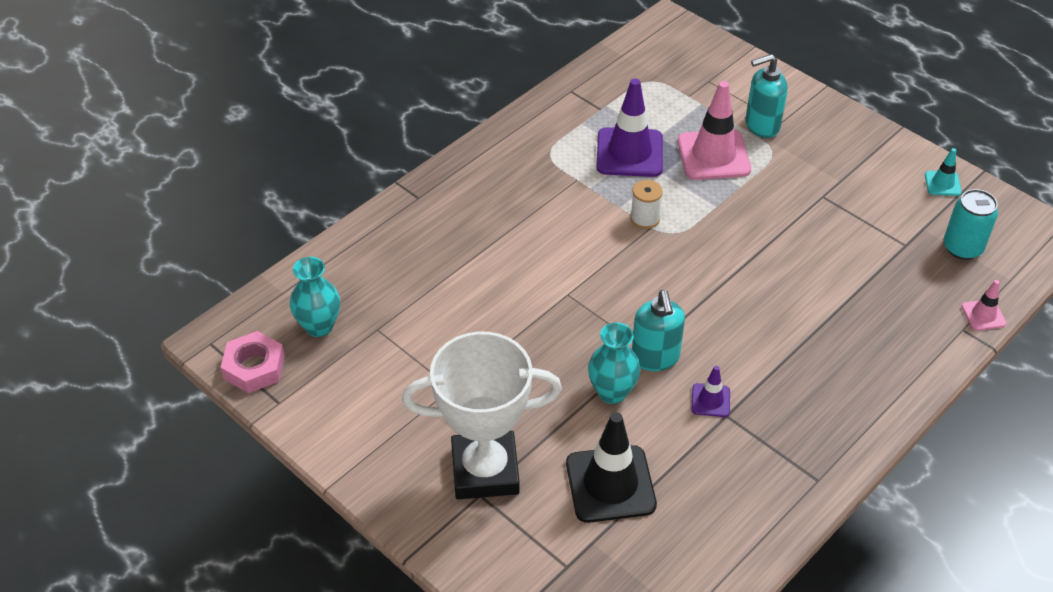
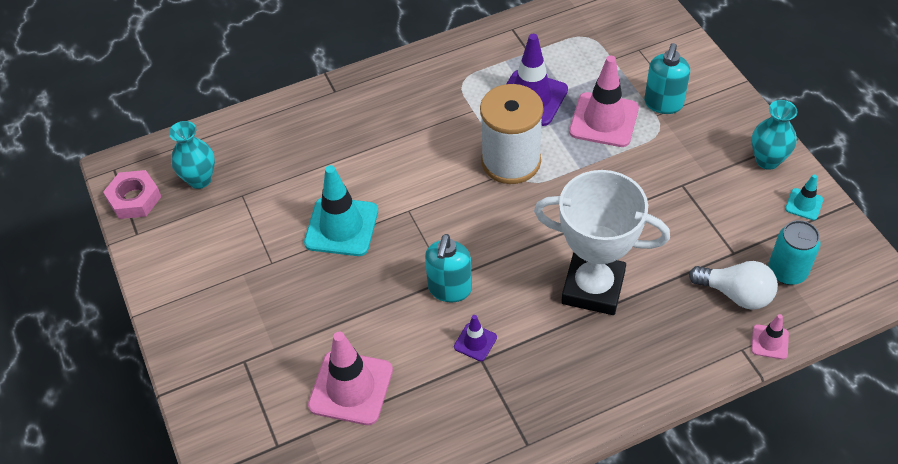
camera: 25 degrees right, 5 degrees up
(485, 470) = (259, 342): white trophy -> white trophy (593, 288)
(506, 330) = (341, 227): none -> turquoise traffic cone
(610, 484) = (351, 388): black traffic cone -> pink traffic cone
(612, 392) = (397, 308): turquoise vase -> turquoise vase (767, 160)
(645, 218) = (511, 161): white spool -> white spool, size x2.21
(761, 126) = (663, 104): turquoise soap dispenser -> turquoise soap dispenser turned 75 degrees counterclockwise
(929, 281) = (736, 294): none -> white light bulb

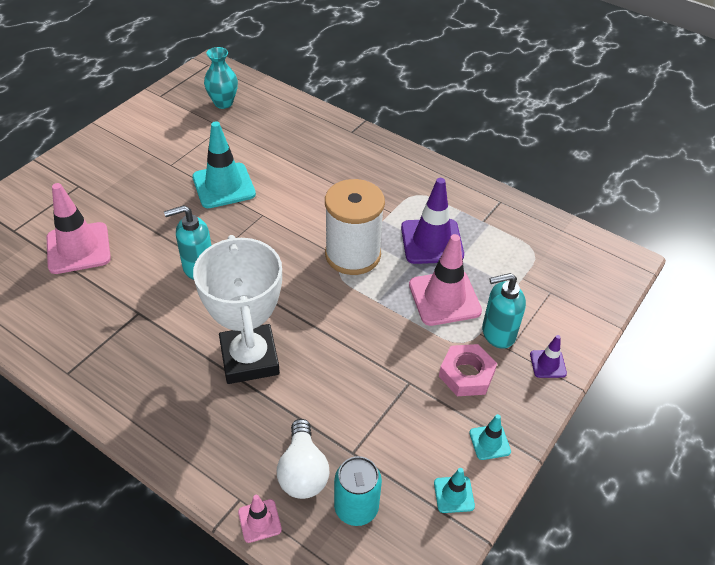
camera: 55 degrees right, 5 degrees down
(134, 199) = (188, 83): pink nut -> pink nut (466, 374)
(475, 342) = (154, 302): purple traffic cone -> purple traffic cone (548, 364)
(767, 160) = (489, 442): turquoise vase -> turquoise traffic cone

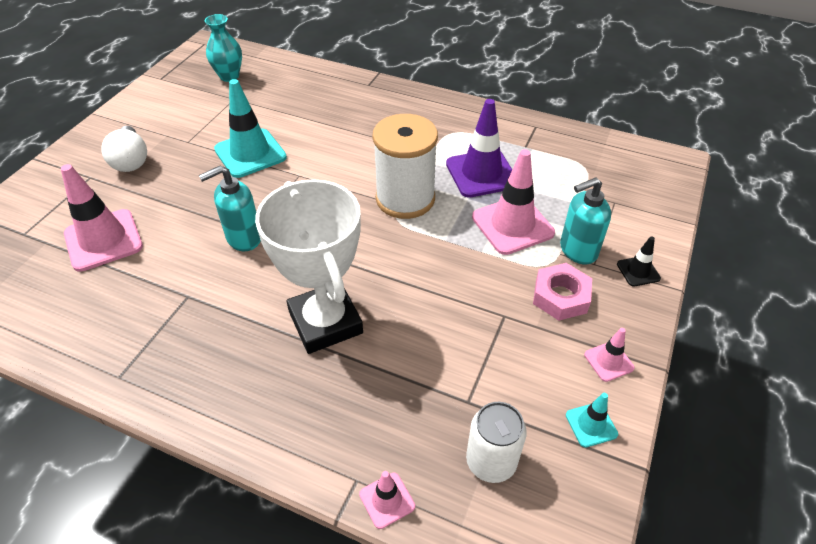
camera: 10 degrees left, 0 degrees up
(303, 471) = (420, 433): white light bulb -> white light bulb (131, 160)
(356, 508) = (491, 461): turquoise can -> white can
(489, 442) = (608, 361): turquoise traffic cone -> pink traffic cone
(548, 364) = (638, 271): purple traffic cone -> black traffic cone

